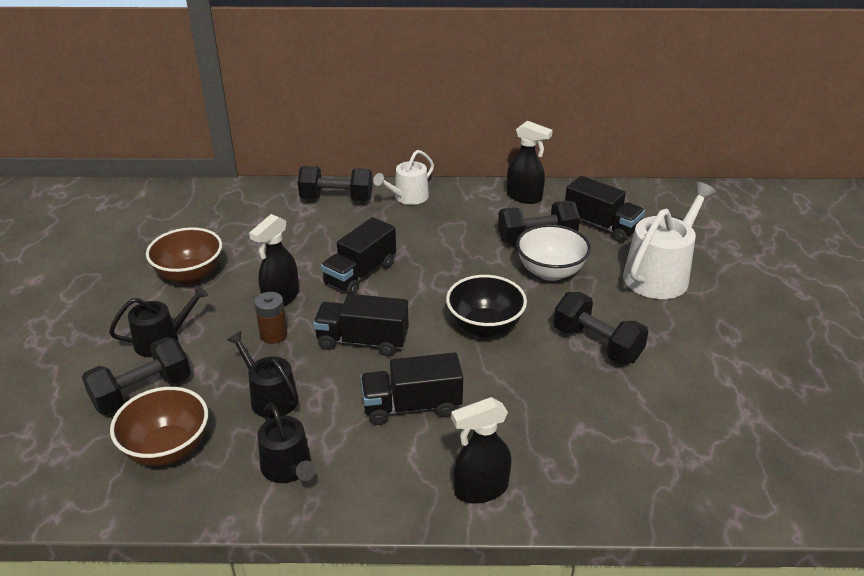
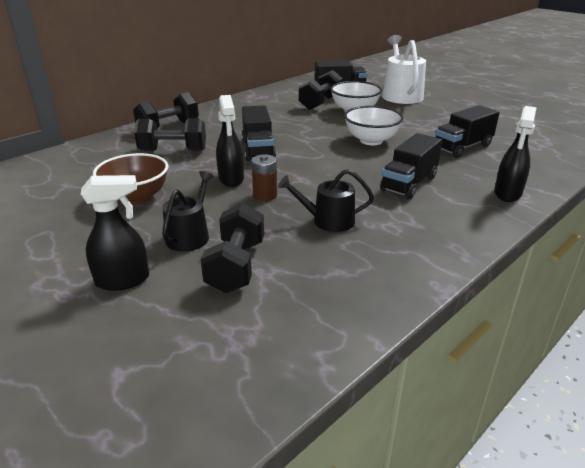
camera: 45 degrees left, 5 degrees down
(167, 449) = (321, 280): brown bowl -> none
(288, 468) = (410, 241): black watering can -> none
(362, 341) = (324, 173): black truck -> black truck (462, 147)
(408, 197) = (214, 112): white watering can -> none
(485, 326) = (371, 140): black bowl -> white bowl
(524, 197) = (280, 92): black spray bottle -> black spray bottle (123, 280)
(597, 344) = (431, 125): black dumbbell -> black dumbbell (173, 150)

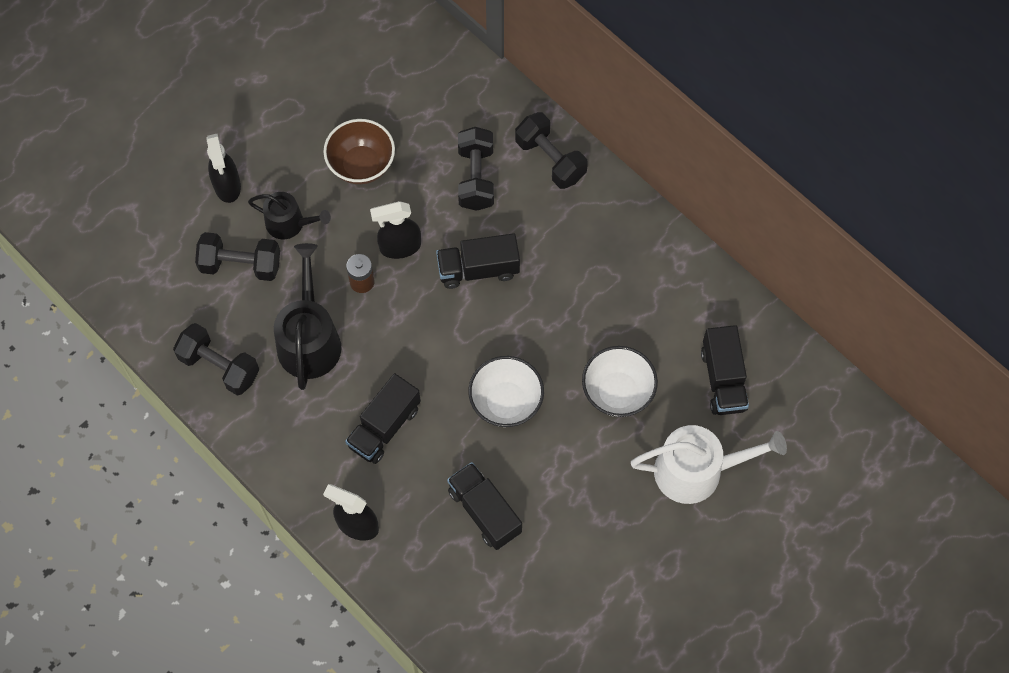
camera: 90 degrees right, 35 degrees up
(320, 103) = (653, 347): black dumbbell -> black dumbbell (219, 366)
(328, 220) = (309, 339): black watering can -> black watering can, size x1.63
(409, 183) = (384, 427): black truck -> black truck turned 90 degrees counterclockwise

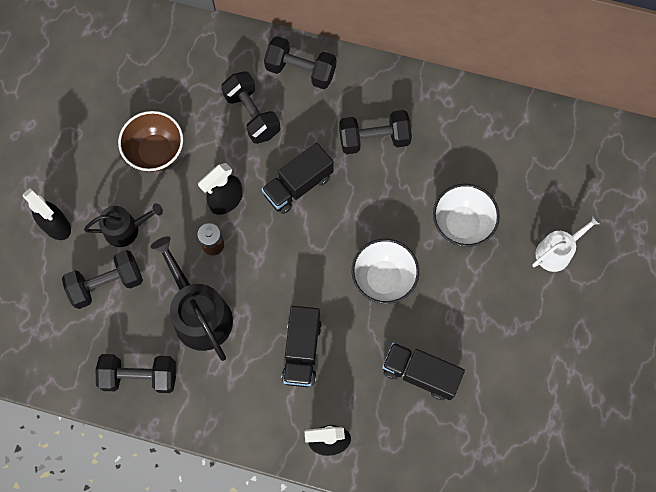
camera: 30 degrees left, 5 degrees up
(581, 264) = (374, 139): none -> black dumbbell
(697, 471) = (557, 251): white watering can -> white watering can, size x0.61
(723, 379) = (532, 171): black truck -> none

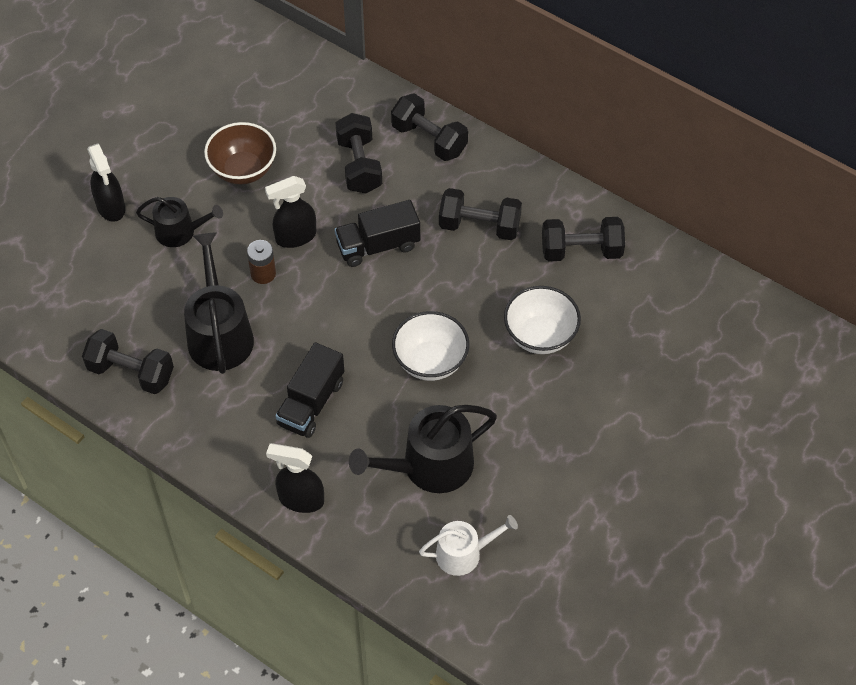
camera: 20 degrees right, 15 degrees down
(106, 284) = (137, 276): black dumbbell -> black dumbbell (581, 251)
(420, 374) = (429, 466): black truck -> black watering can
(557, 251) = (635, 395): white watering can -> white watering can (464, 553)

